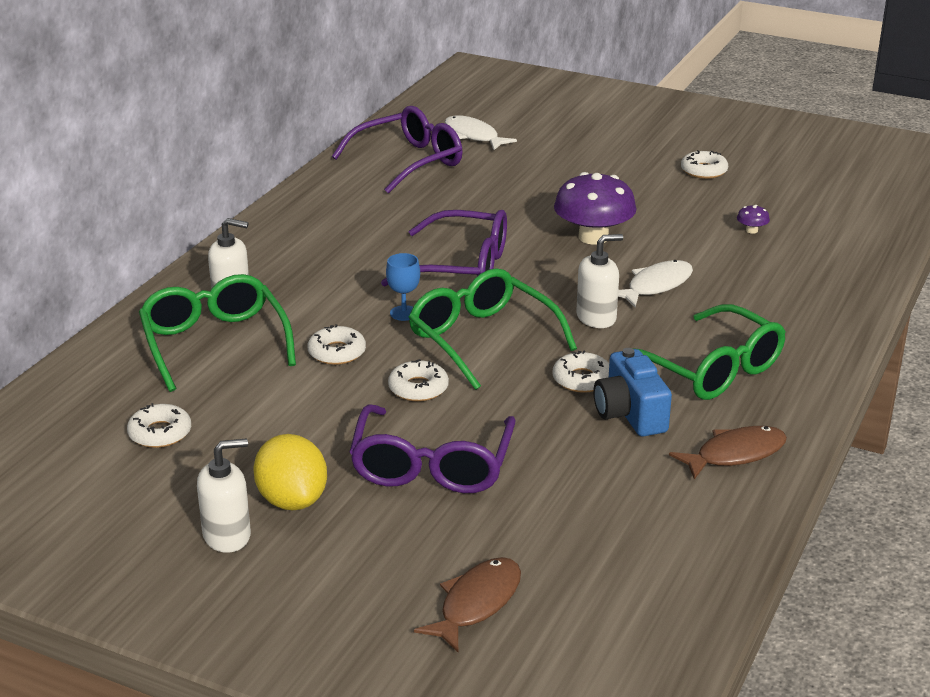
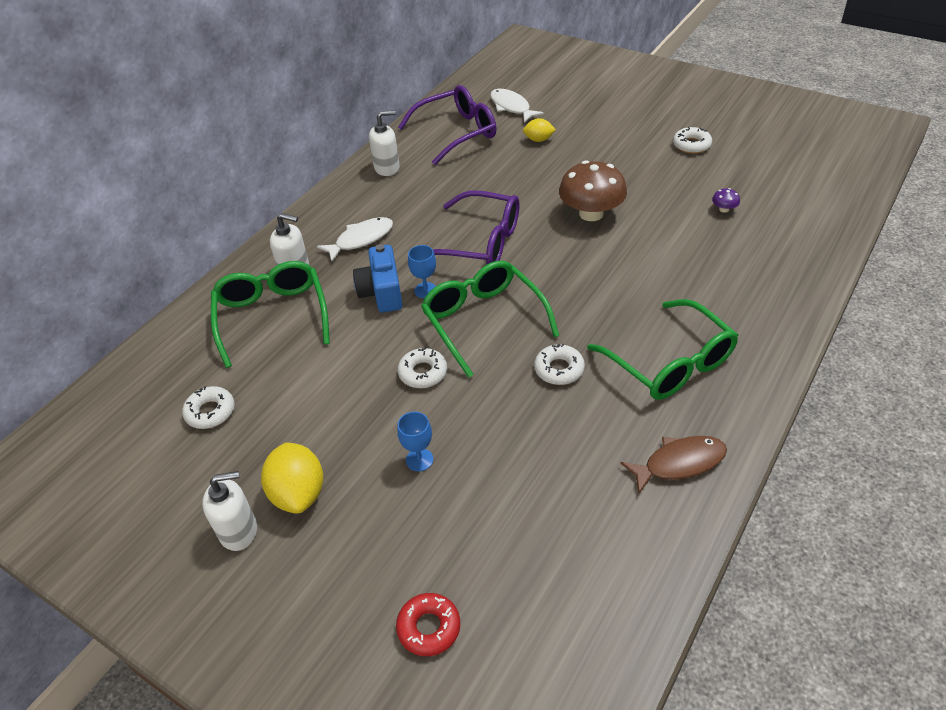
camera: 10 degrees right, 15 degrees up
(337, 352) = (365, 330): white donut -> none
(432, 464) = (419, 460): purple glasses -> blue goblet
(476, 603) = (429, 628): brown fish -> red donut
(514, 168) = (538, 140): none -> yellow lemon
(593, 237) = (591, 213): purple mushroom -> brown mushroom
(596, 318) = (581, 301): white soap dispenser -> white soap dispenser (387, 168)
(630, 414) = (594, 411): blue camera -> blue camera (382, 292)
(656, 286) = (635, 267): white fish -> white fish (361, 239)

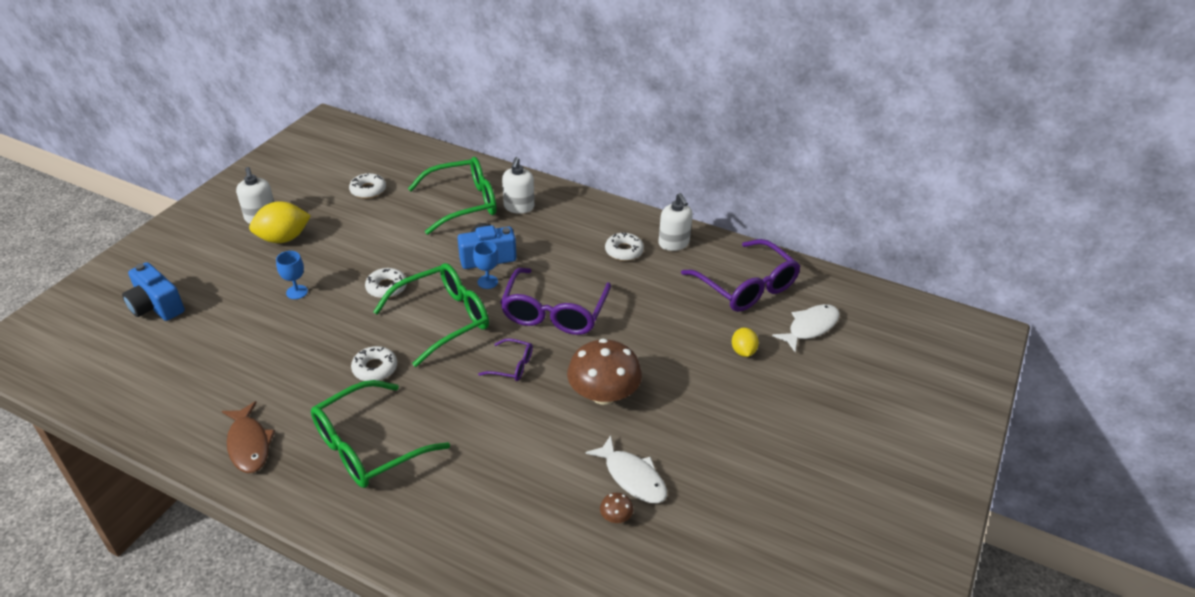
camera: 80 degrees right, 5 degrees down
(361, 239) = (560, 238): white fish -> white fish (632, 477)
(429, 628) = (156, 306): red donut -> blue camera
(555, 269) = (511, 366): none -> purple glasses
(691, 145) = (755, 496): white donut -> white donut (624, 251)
(724, 209) = (616, 516): purple mushroom -> brown mushroom

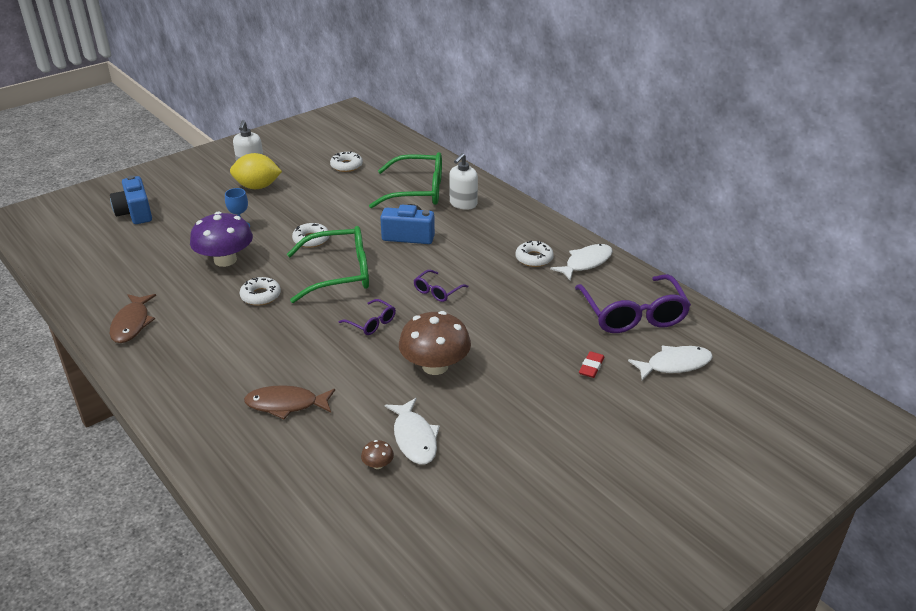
camera: 25 degrees right, 5 degrees down
(306, 337) = (225, 260): none -> purple mushroom
(370, 445) = (217, 350): green glasses -> none
(484, 483) = (286, 404): none -> brown fish
(487, 282) = (396, 255): blue goblet -> none
(555, 311) = (437, 291): purple glasses -> purple glasses, size x0.47
(673, 243) = (586, 263): white soap dispenser -> white fish
(743, 351) = (591, 367): yellow lemon -> red eraser

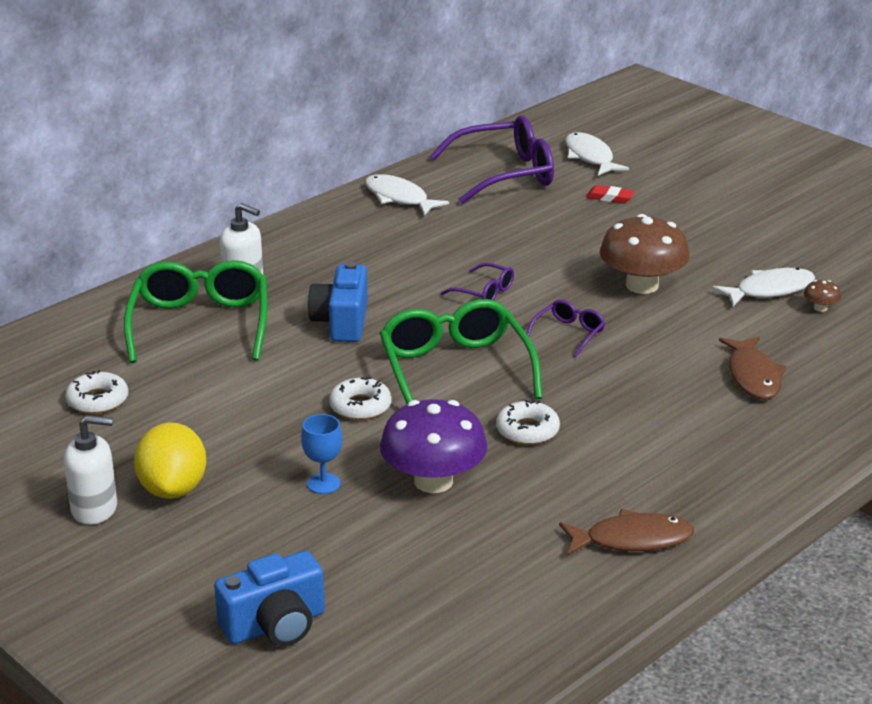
camera: 95 degrees left, 5 degrees down
(534, 258) = (393, 230): white donut -> none

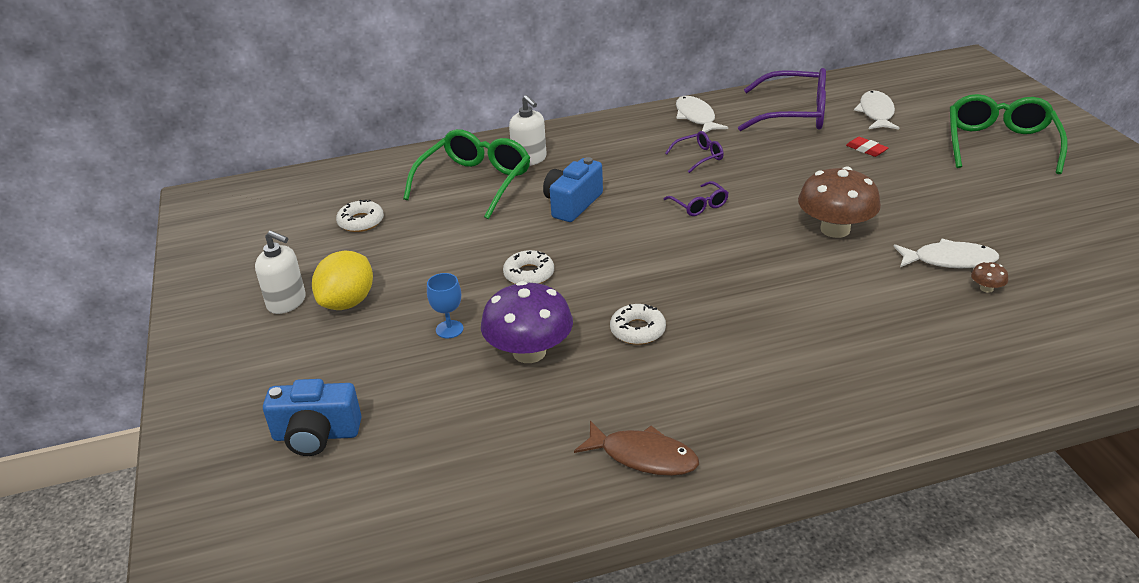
camera: 30 degrees right, 5 degrees up
(456, 371) = (623, 264): green glasses -> green glasses (1000, 145)
(568, 334) = (738, 256): purple glasses -> purple glasses (698, 157)
(753, 376) = (872, 336): brown fish -> none

